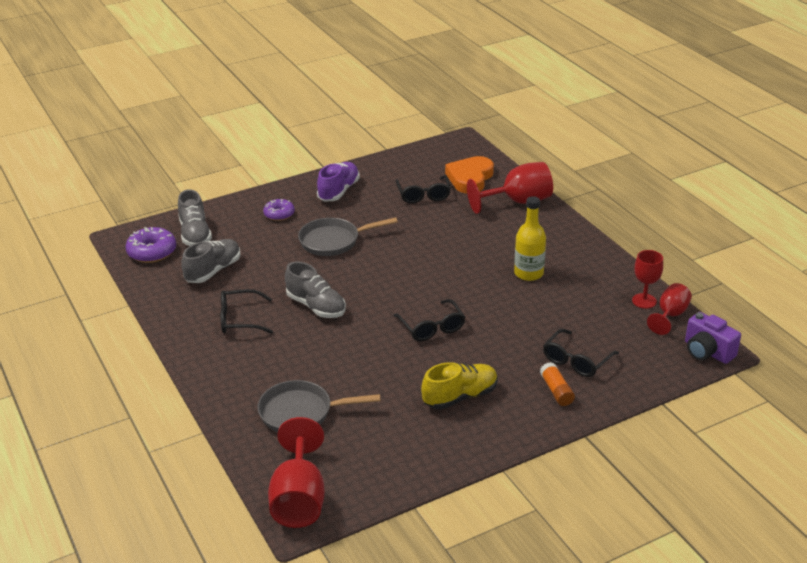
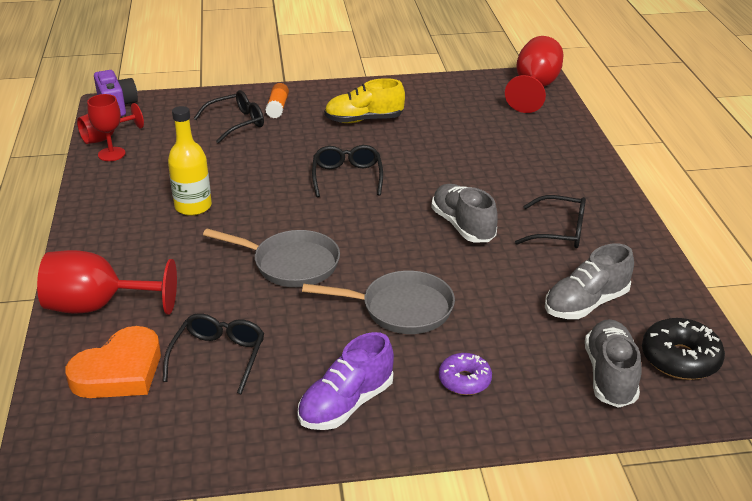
camera: 160 degrees left, 0 degrees up
(152, 252) = (680, 359): purple donut -> black donut
(301, 412) = (515, 137): grey pan -> grey pan (291, 264)

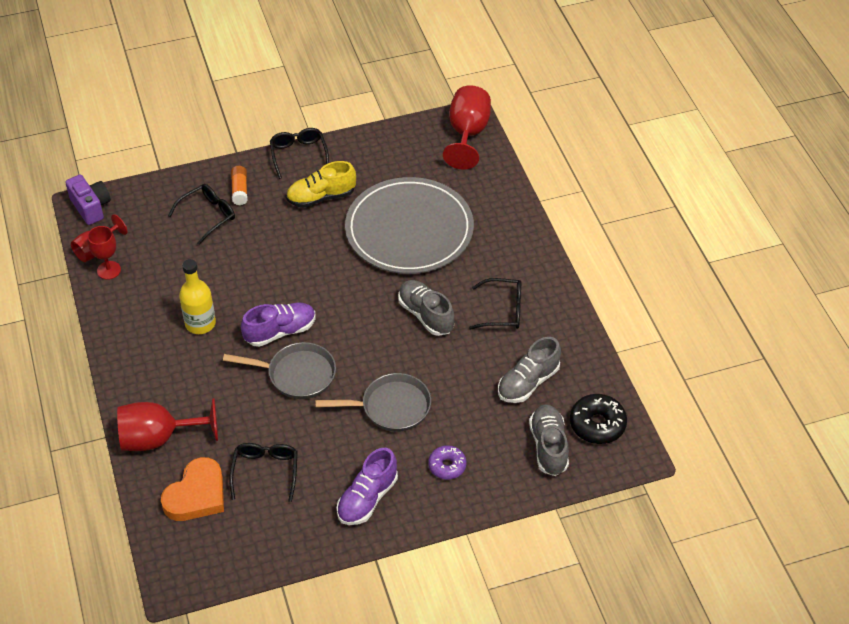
camera: 10 degrees left, 15 degrees up
(283, 223) = (280, 331): none -> purple shoe
(347, 177) = (321, 271): black glasses -> black glasses (299, 155)
(457, 153) = (409, 229): none -> grey plate

